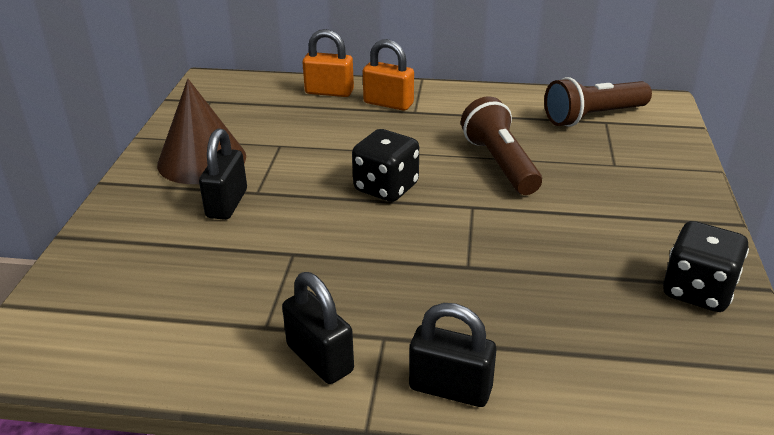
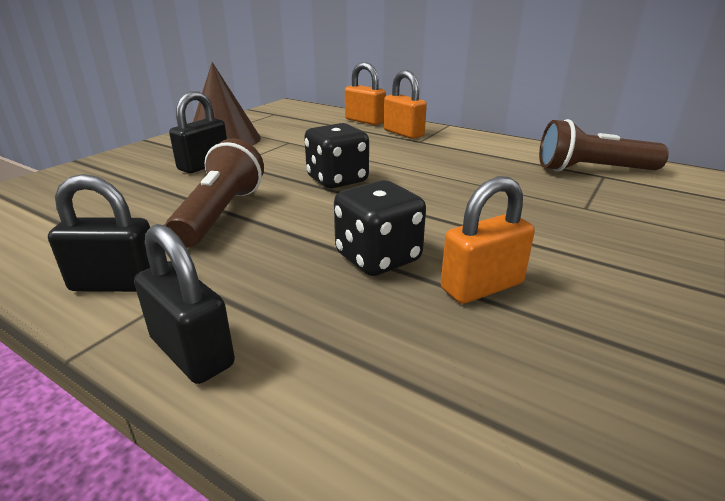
camera: 25 degrees right, 5 degrees down
(320, 358) = (116, 283): black padlock -> black padlock turned 75 degrees counterclockwise
(500, 163) = (461, 184): brown flashlight -> brown flashlight (220, 214)
(595, 267) = (482, 286): none -> orange padlock
(697, 291) = (602, 348): black dice -> black dice (378, 258)

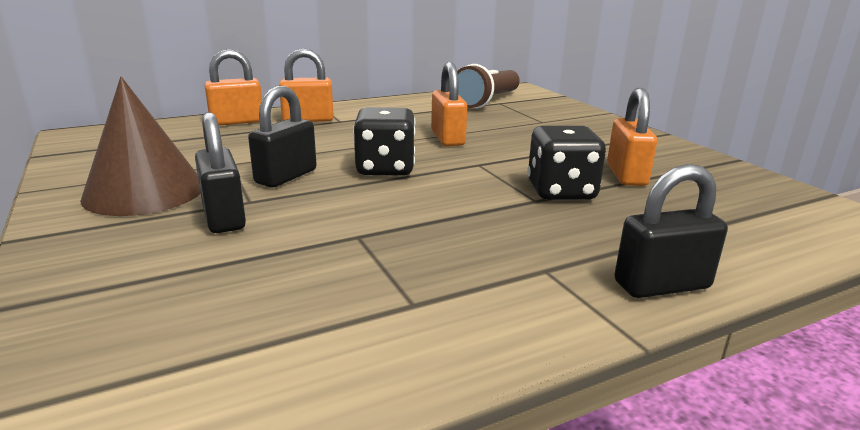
camera: 60 degrees left, 5 degrees down
(116, 283) = (513, 309): black padlock -> black padlock (286, 176)
(220, 214) = (397, 232): brown flashlight -> none
(444, 181) = (447, 138): none -> orange padlock

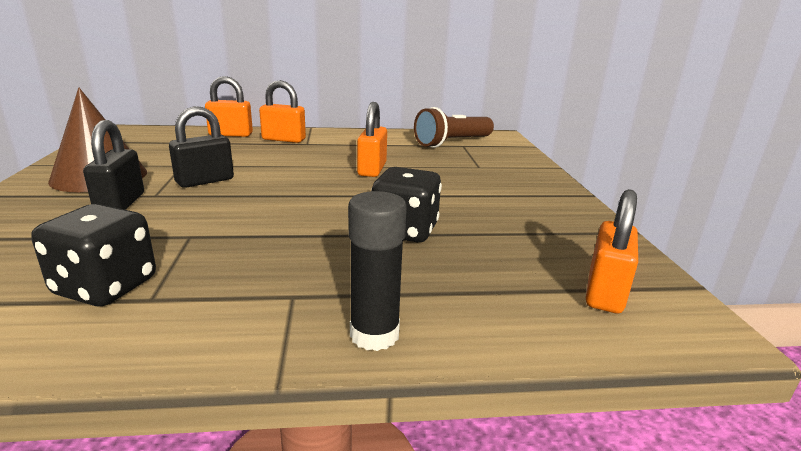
camera: 20 degrees right, 0 degrees up
(385, 169) = (285, 187): black dice -> black dice (106, 287)
(626, 175) = (489, 227): orange padlock -> orange padlock (605, 292)
(661, 285) = (374, 334): black padlock -> black glue stick

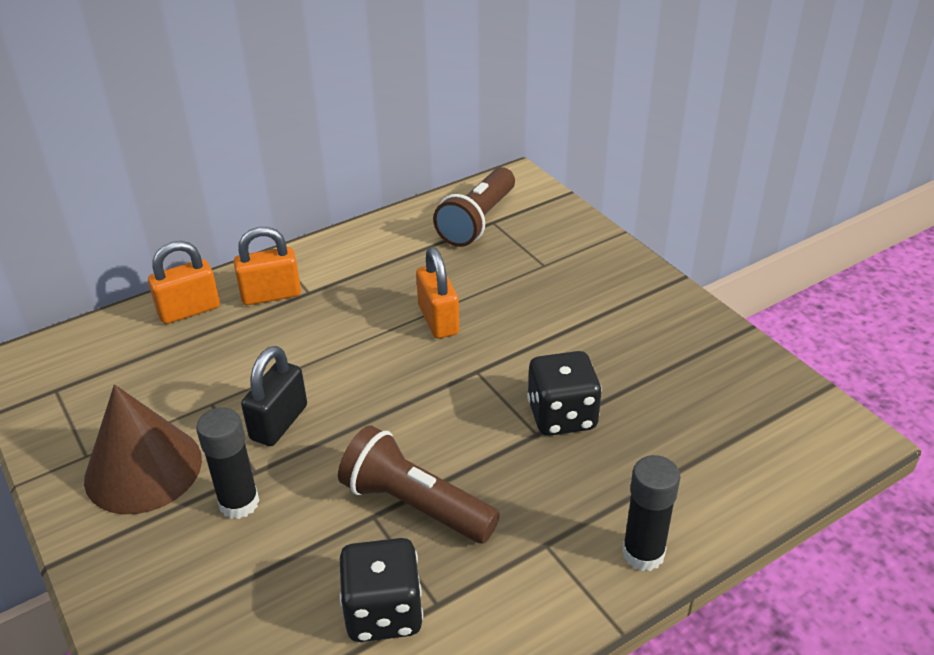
camera: 25 degrees left, 15 degrees up
(120, 204) = (239, 503): black padlock -> black glue stick
(226, 240) = (415, 505): none -> brown flashlight
(605, 292) = (770, 425): orange padlock -> none

